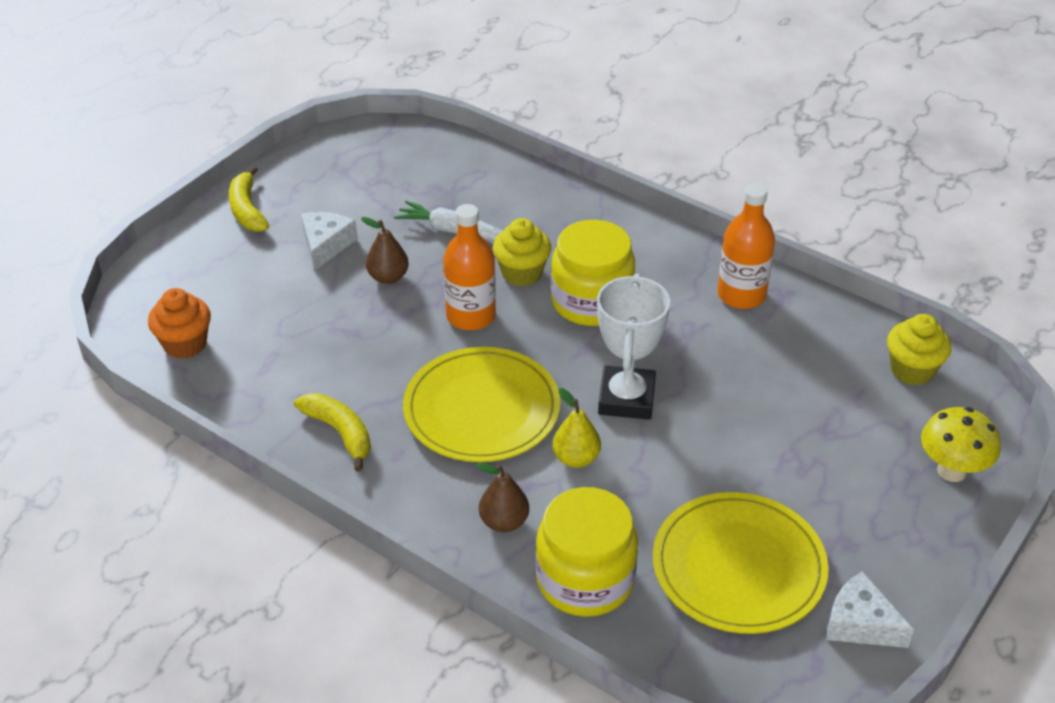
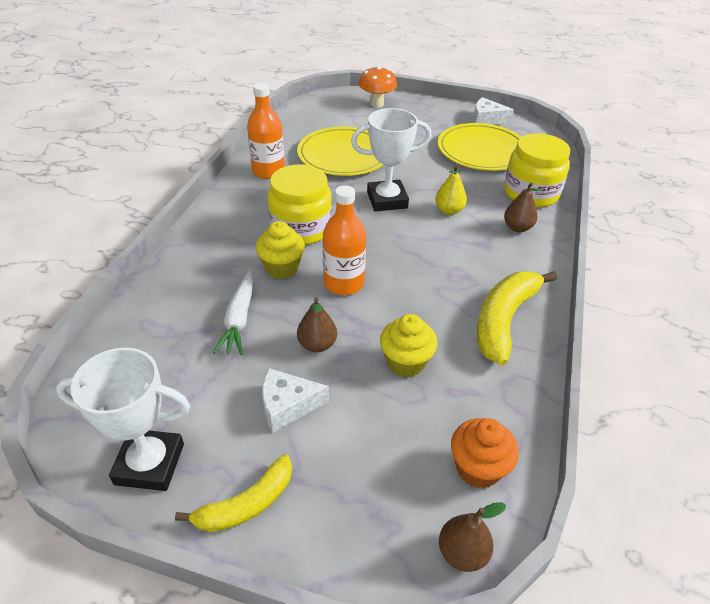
camera: 110 degrees left, 0 degrees up
(127, 310) = (462, 553): none -> brown pear
(316, 167) = (149, 464): none -> white trophy
(340, 433) = (504, 320): yellow banana -> yellow banana, size x1.55
(482, 409) = (435, 256): yellow plate -> yellow plate (343, 155)
(860, 623) = (486, 120): white cheese -> white cheese turned 90 degrees clockwise
(912, 370) = (310, 116): yellow cupcake -> yellow cupcake (405, 362)
(951, 471) = (376, 104): yellow mushroom -> orange mushroom

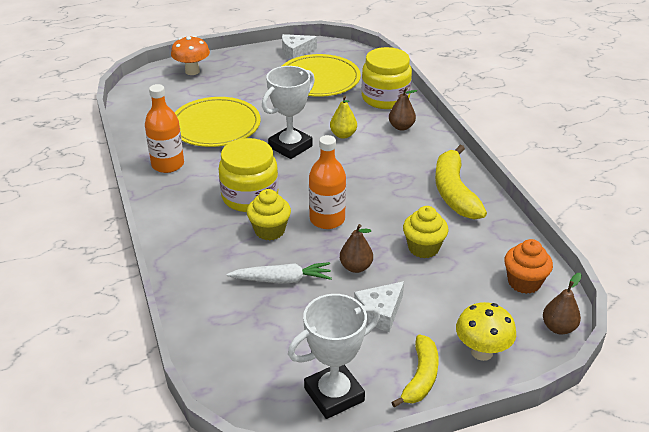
camera: 35 degrees left, 5 degrees down
(239, 319) = (282, 280): white carrot -> white carrot turned 60 degrees counterclockwise
(340, 520) = (482, 352): none -> yellow mushroom

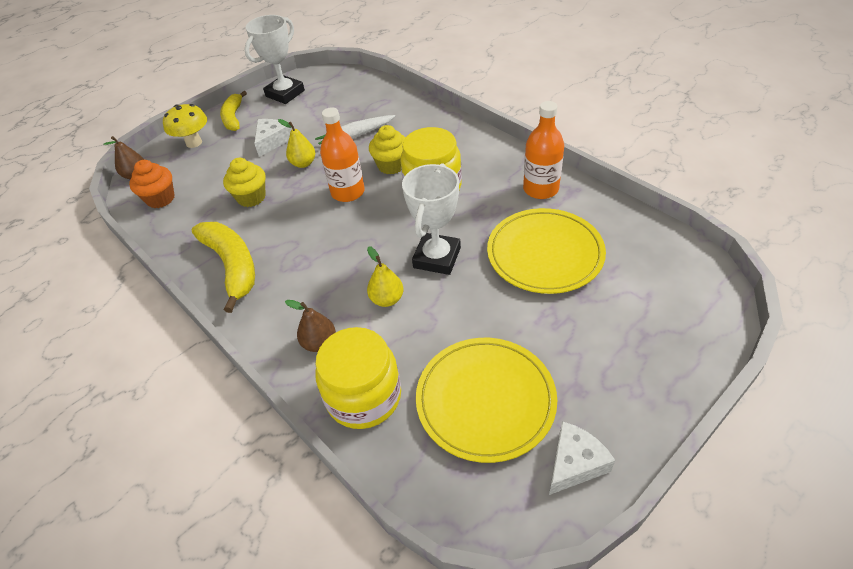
camera: 160 degrees right, 10 degrees up
(192, 71) = (678, 337): orange mushroom -> none
(356, 267) = (303, 163): brown pear -> yellow pear

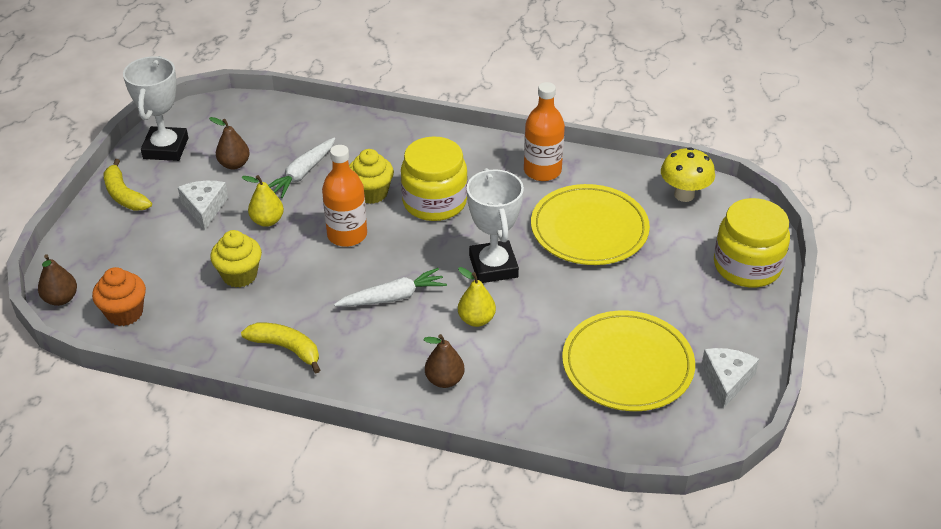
camera: 35 degrees left, 5 degrees down
(194, 143) = (101, 239): yellow mushroom -> yellow mushroom (684, 195)
(232, 266) = (286, 348): yellow banana -> yellow banana, size x0.65
(317, 116) = (234, 164): none -> brown pear
(339, 254) = (393, 297): none -> white carrot
(364, 396) = (523, 404): yellow jar -> yellow jar (747, 266)

